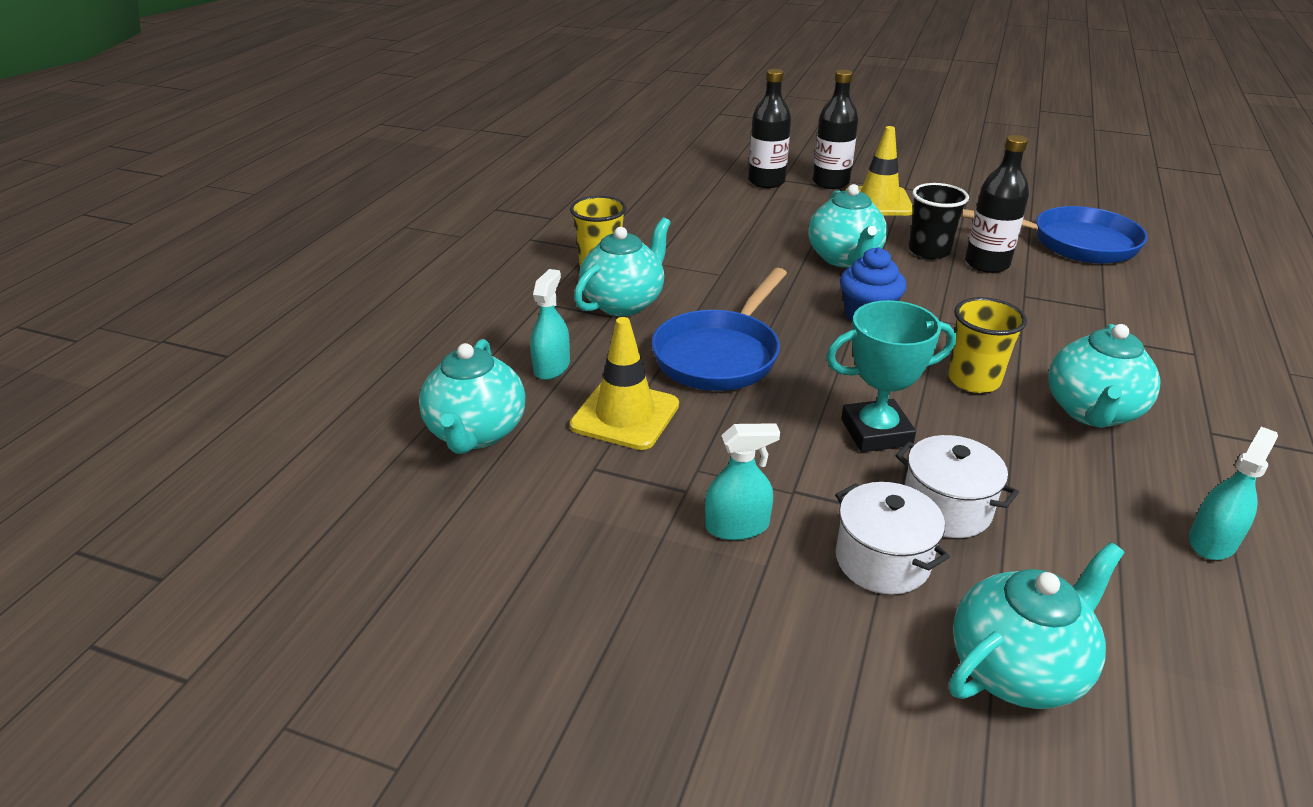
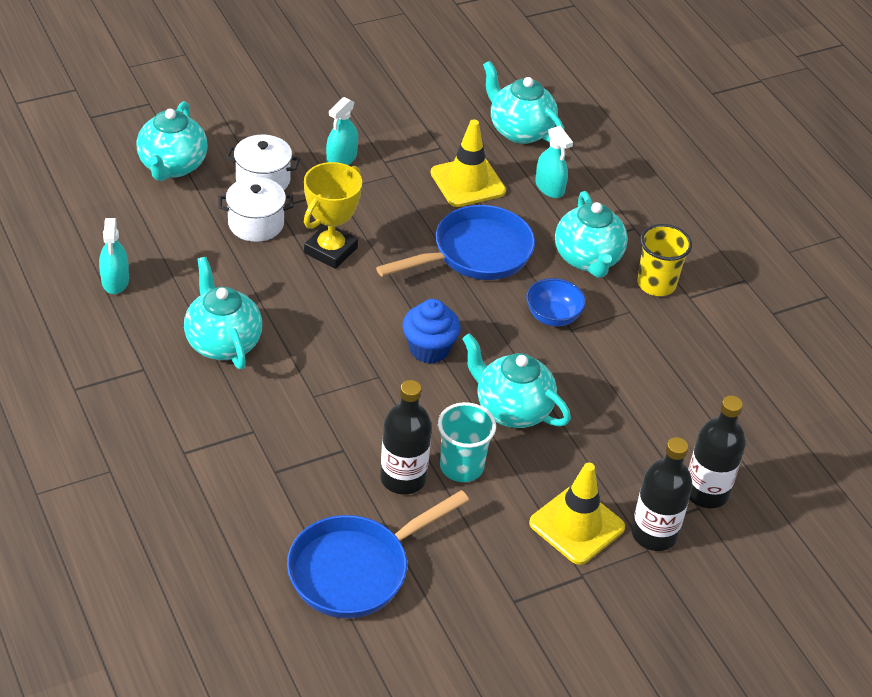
camera: 130 degrees right, 10 degrees up
(720, 355) = (475, 253): blue pan -> blue pan turned 75 degrees clockwise
(722, 286) = (553, 316): none -> blue bowl
(876, 432) = (330, 250): turquoise trophy -> yellow trophy
(929, 251) = (461, 467): black cup -> turquoise cup
(973, 380) = (310, 327): yellow cup -> none

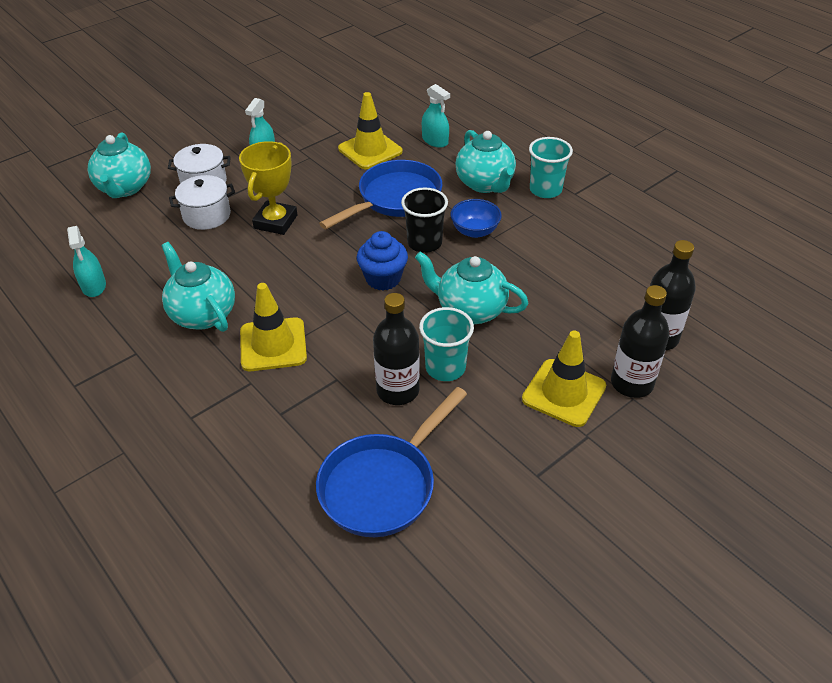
camera: 10 degrees left, 0 degrees up
(288, 395) = (273, 345): none -> yellow traffic cone
(490, 317) = (424, 243): none -> black cup
(519, 130) = (397, 108): turquoise teapot -> none
(656, 284) = (545, 190): yellow cup -> turquoise cup

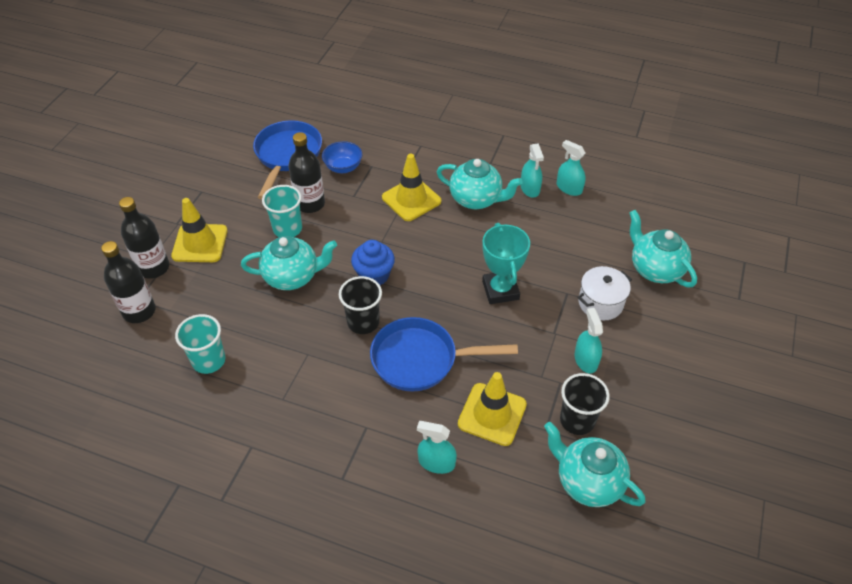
camera: 150 degrees right, 5 degrees up
(132, 302) = (530, 188): none -> turquoise spray bottle
(207, 215) = (560, 272): white pot -> none
(275, 222) = (500, 290): yellow trophy -> turquoise trophy
(312, 128) = (577, 420): none -> black cup
(395, 199) = (421, 359): blue pan -> blue pan turned 75 degrees clockwise
(475, 231) = (327, 353): blue bowl -> blue bowl (343, 167)
(485, 184) = (347, 418): turquoise teapot -> turquoise teapot (587, 481)
(545, 190) = (283, 438): turquoise cup -> turquoise cup (209, 361)

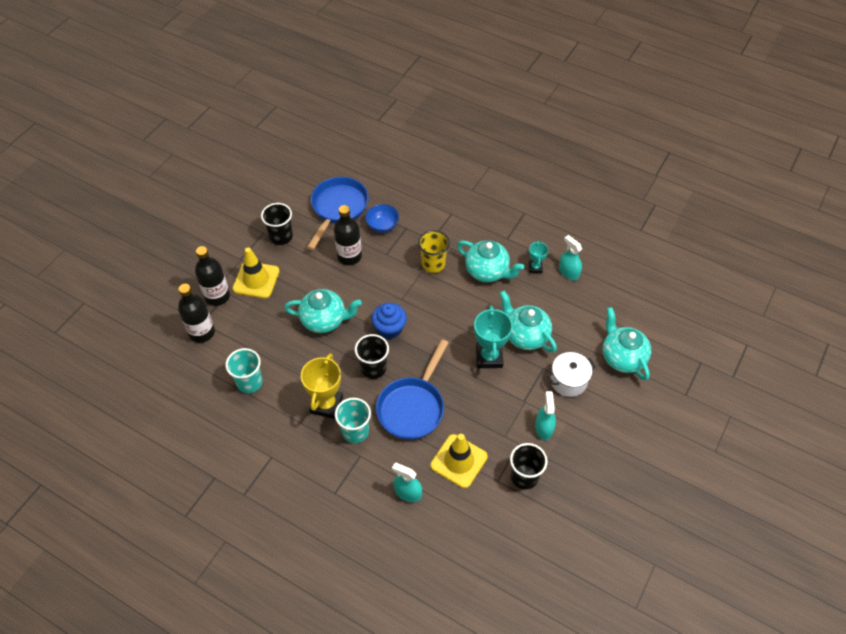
camera: 10 degrees right, 5 degrees up
(223, 193) = (281, 236): none -> black cup
(287, 229) = (327, 277): turquoise cup -> turquoise cup (355, 431)
(312, 373) = (326, 405): none -> yellow trophy
(411, 199) = (433, 264): yellow traffic cone -> yellow cup
(421, 359) = (413, 407): blue pan -> blue pan turned 75 degrees counterclockwise
(530, 188) = (535, 267): turquoise spray bottle -> turquoise trophy
(587, 481) = (520, 527): turquoise teapot -> turquoise teapot (525, 336)

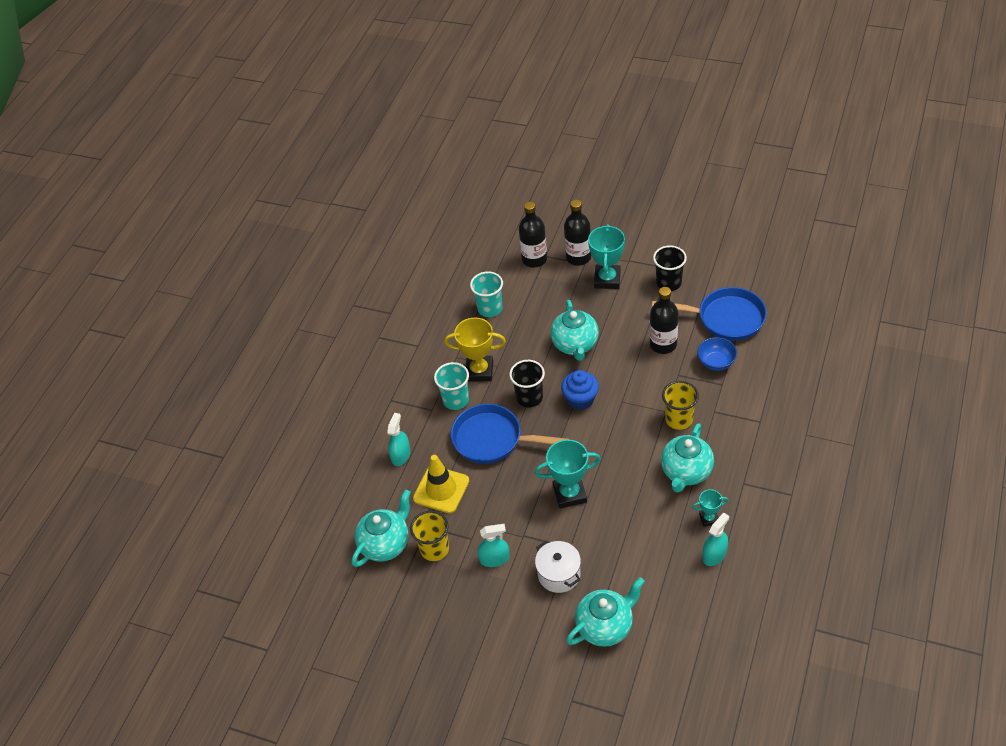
camera: 85 degrees right, 5 degrees down
(256, 280) = (607, 279): yellow traffic cone -> turquoise trophy
(524, 477) = (434, 549): black cup -> yellow cup
(525, 336) = (607, 523): turquoise teapot -> turquoise teapot (386, 544)

